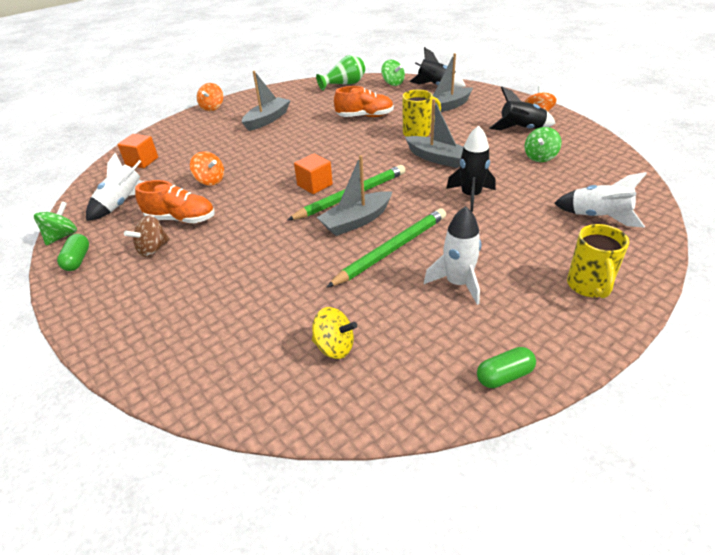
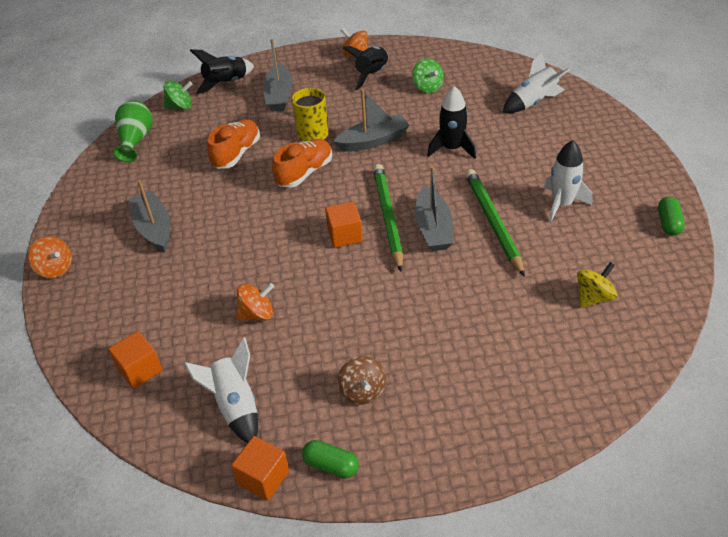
camera: 60 degrees left, 5 degrees up
(62, 236) = (263, 478): green spinning top -> orange cube
(181, 219) = (320, 356): orange shoe -> orange shoe (304, 173)
(589, 286) = (606, 146): yellow mug -> none

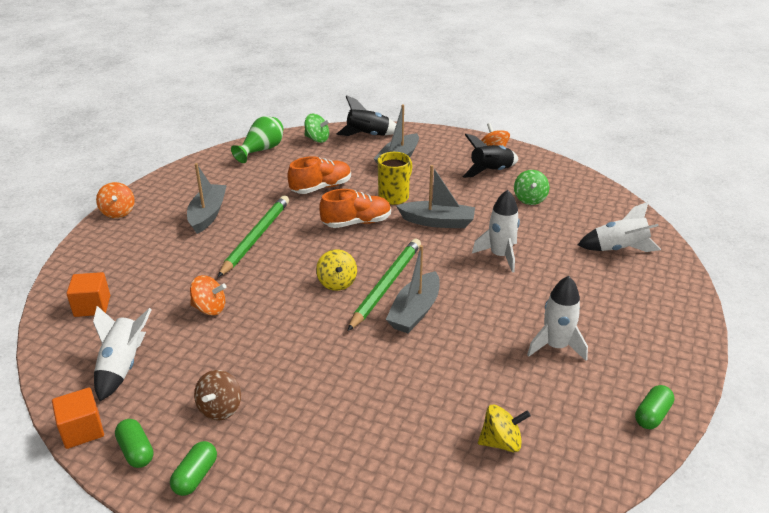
camera: 30 degrees right, 10 degrees down
(345, 235) = (337, 283): orange cube -> yellow spinning top
(402, 454) = (195, 476): none -> green capsule
(452, 148) = (500, 256): black rocket -> white rocket
(493, 222) = (473, 331): green pencil -> green pencil (256, 237)

